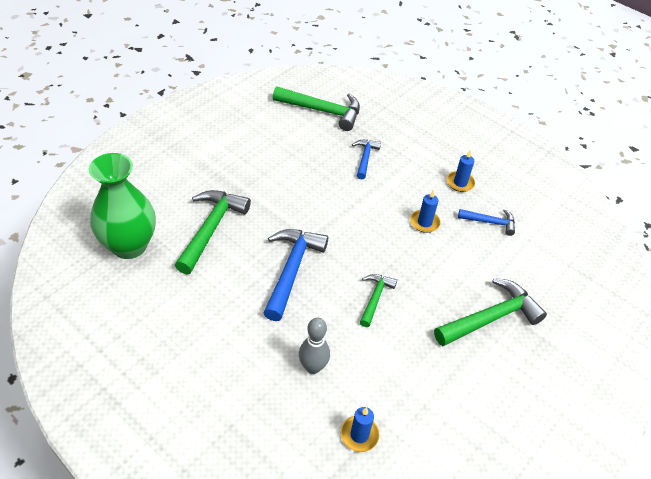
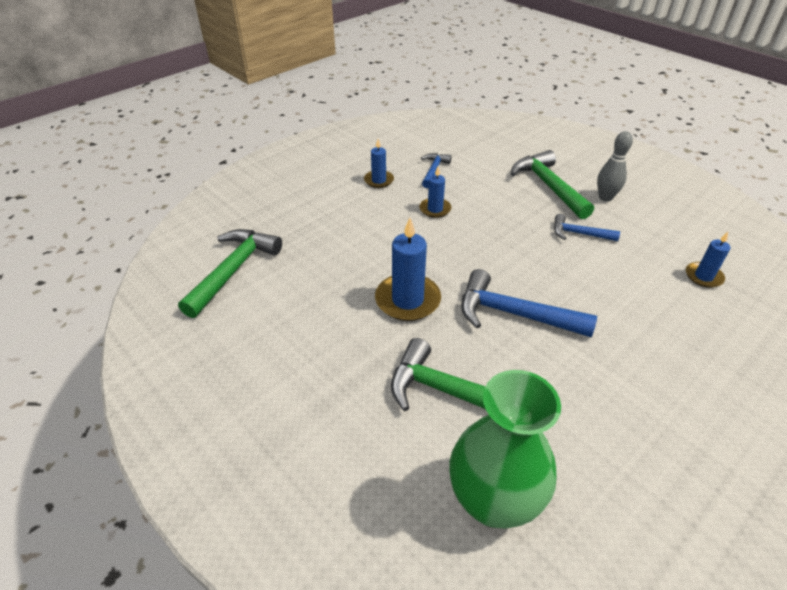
camera: 80 degrees left, 5 degrees down
(301, 205) = (407, 300): none -> blue candle
(313, 367) = (641, 303): grey bowling pin -> grey bowling pin (605, 197)
(365, 158) = (332, 241): blue hammer -> blue hammer (579, 234)
(375, 298) = (541, 252): green hammer -> none

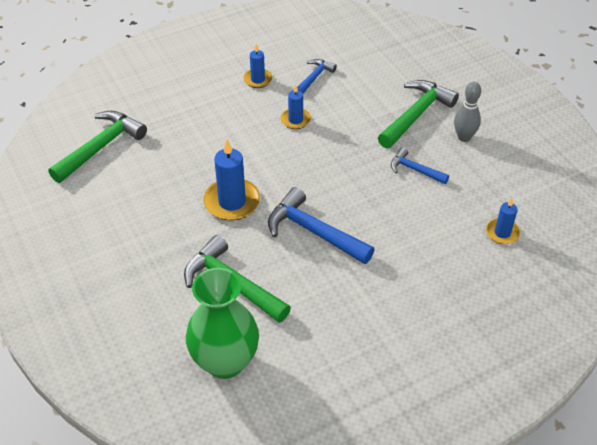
camera: 15 degrees right, 5 degrees up
(548, 186) = (416, 115): green hammer -> green hammer turned 45 degrees clockwise

